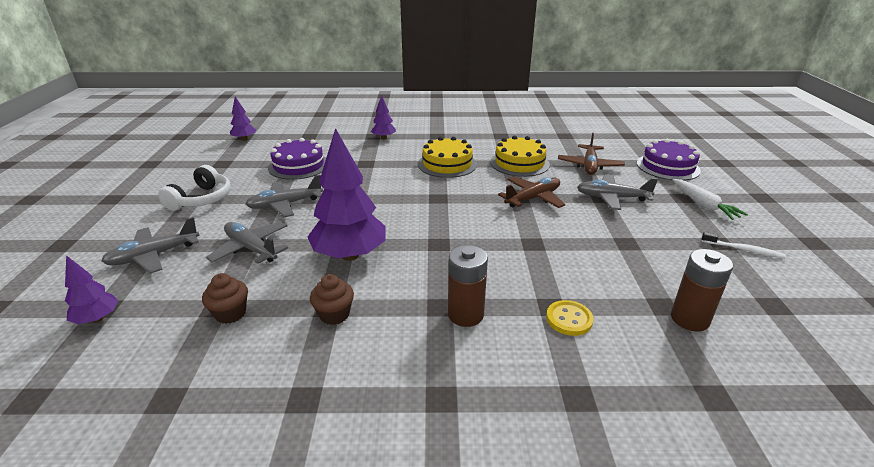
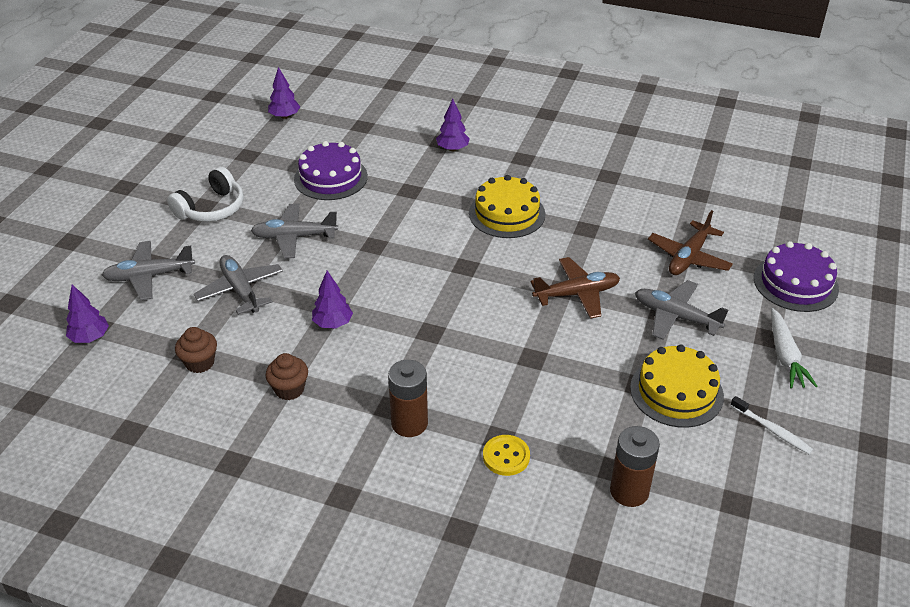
camera: 20 degrees right, 10 degrees up
(350, 255) = (333, 323): purple tree -> purple tree, size x0.49
(519, 163) = (599, 232): yellow cake -> yellow cake (676, 392)

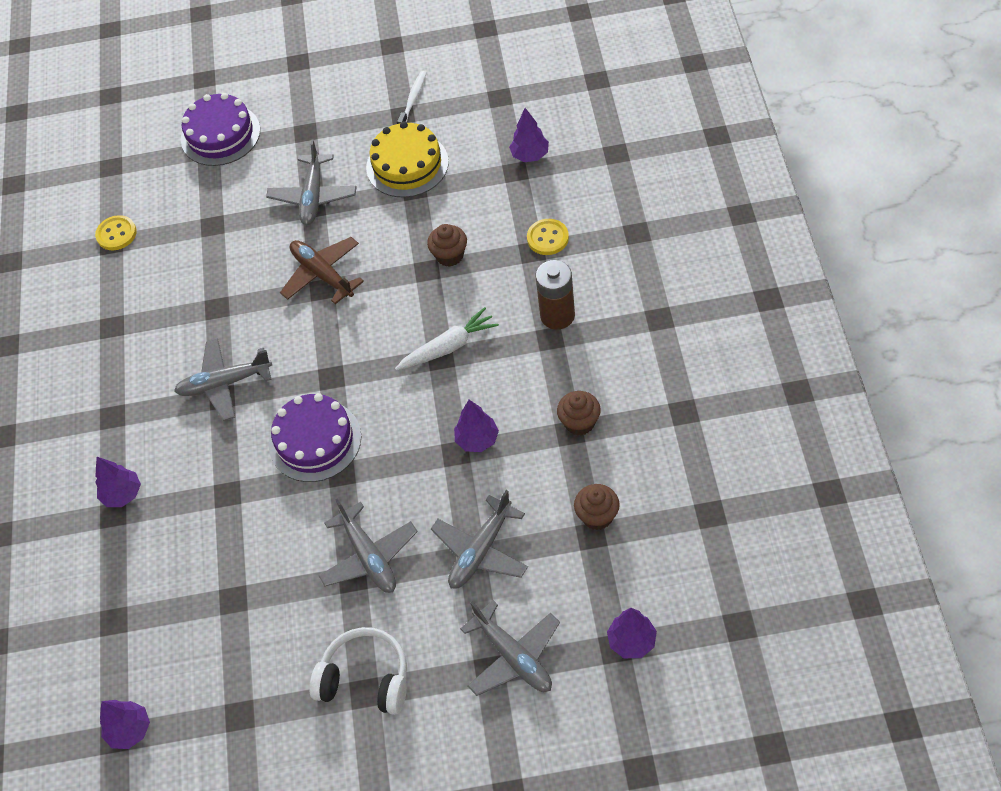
camera: 110 degrees left, 15 degrees up
(331, 178) = (241, 588): purple cake -> purple cake (315, 440)
(507, 213) = (224, 383): yellow cake -> grey plane
(537, 379) = (450, 255): none -> brown cupcake
(629, 491) = (530, 155): brown battery -> purple tree
(688, 257) = (221, 216): brown plane -> none
(706, 199) = (116, 234): none -> yellow button
(785, 356) = (322, 115): white carrot -> white carrot (448, 347)

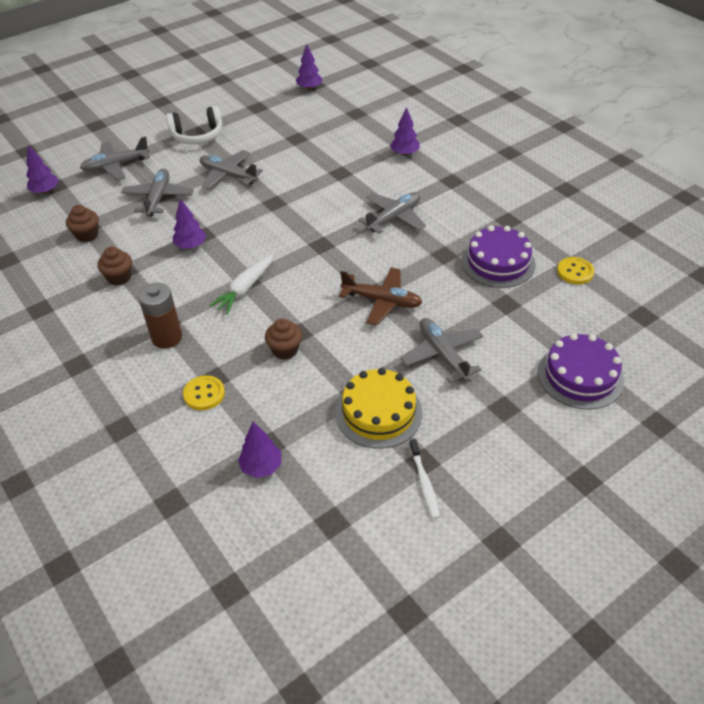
camera: 145 degrees right, 10 degrees down
(315, 440) = (304, 211): purple cake -> purple cake (498, 262)
(513, 656) = (116, 166): grey plane -> grey plane turned 45 degrees counterclockwise

